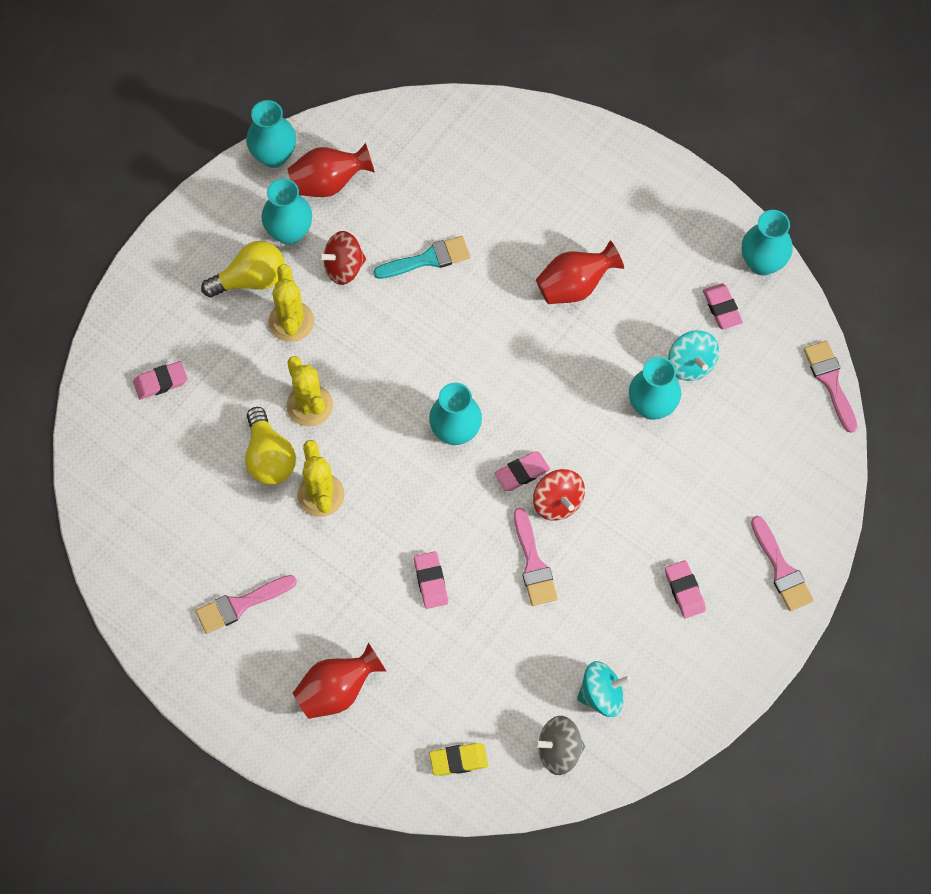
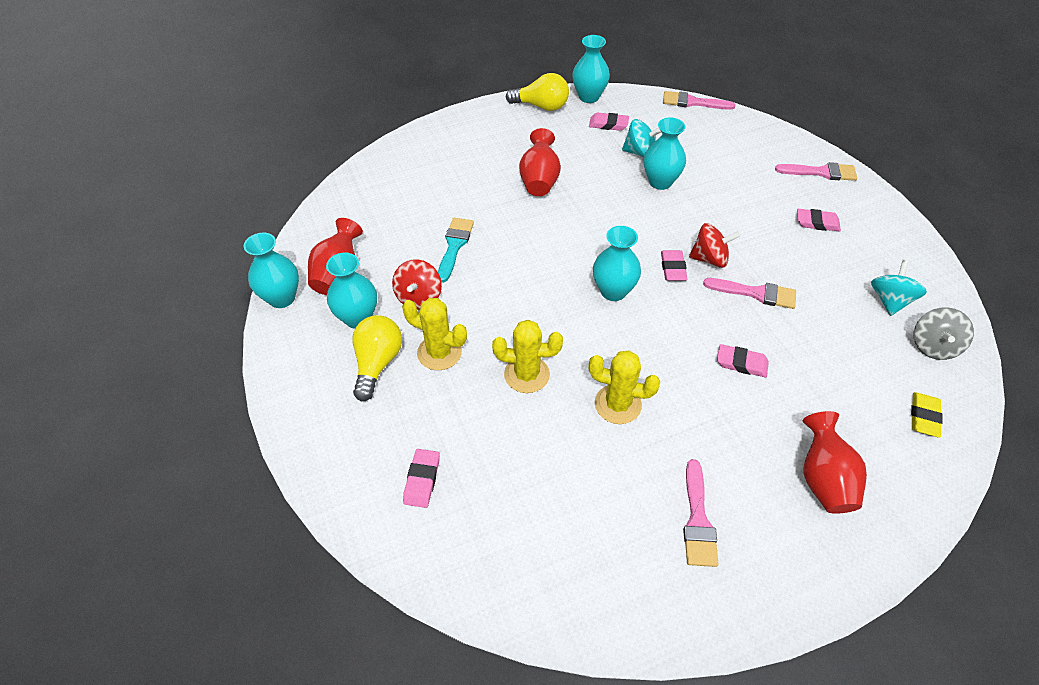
camera: 60 degrees left, 15 degrees down
(269, 457) = (557, 427): yellow light bulb -> yellow light bulb (541, 106)

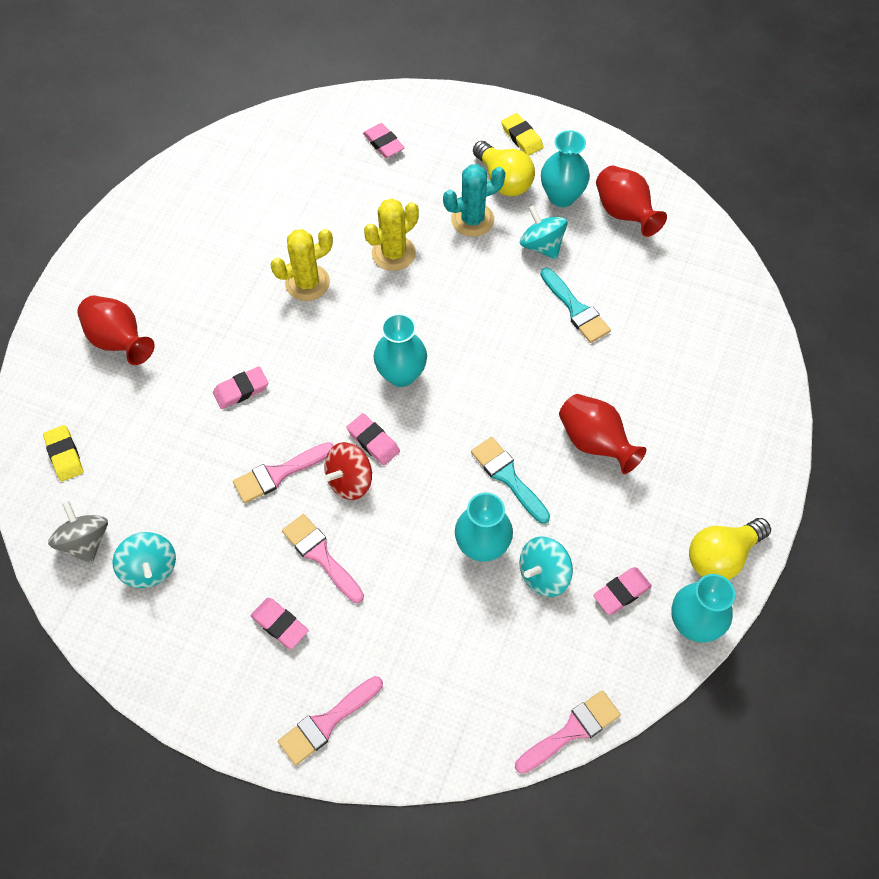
camera: 135 degrees right, 10 degrees up
(282, 298) = (634, 167): turquoise vase -> none
(315, 386) = (521, 137): none -> yellow eraser
(419, 297) = (541, 245): red spinning top -> turquoise spinning top
(439, 352) = (472, 219): yellow cactus -> turquoise cactus
(609, 199) = (508, 477): none -> turquoise brush
(698, 520) = (188, 250): pink brush -> pink brush (320, 555)
(817, 223) = (280, 624): pink eraser -> pink eraser turned 75 degrees clockwise

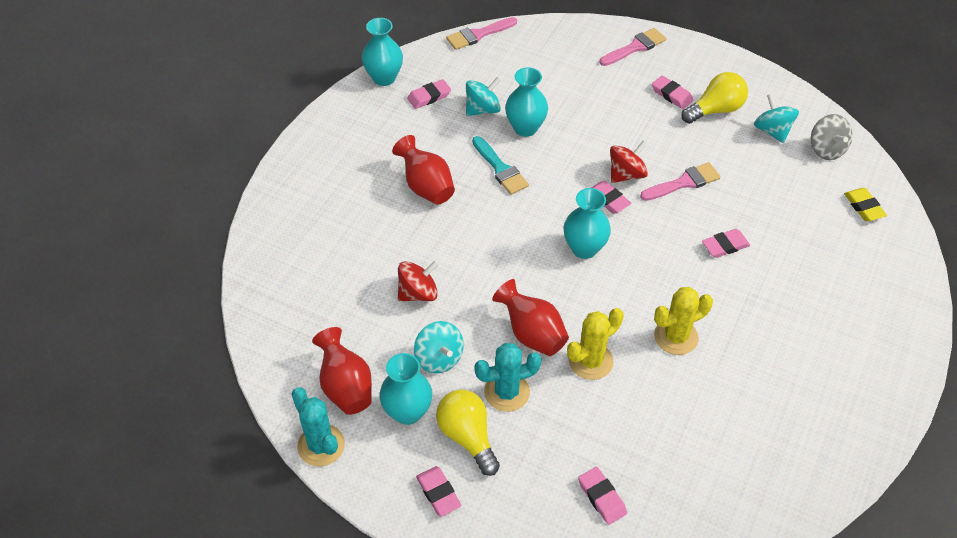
camera: 175 degrees left, 10 degrees down
(119, 341) = (846, 294): red vase -> red vase (532, 334)
(320, 555) = (646, 130): pink brush -> none
(521, 137) = (438, 493): yellow eraser -> pink eraser
(576, 309) = (418, 293): turquoise brush -> red spinning top
(632, 165) = (321, 445): none -> turquoise cactus
(721, 556) = (351, 111): yellow light bulb -> yellow light bulb (715, 110)

